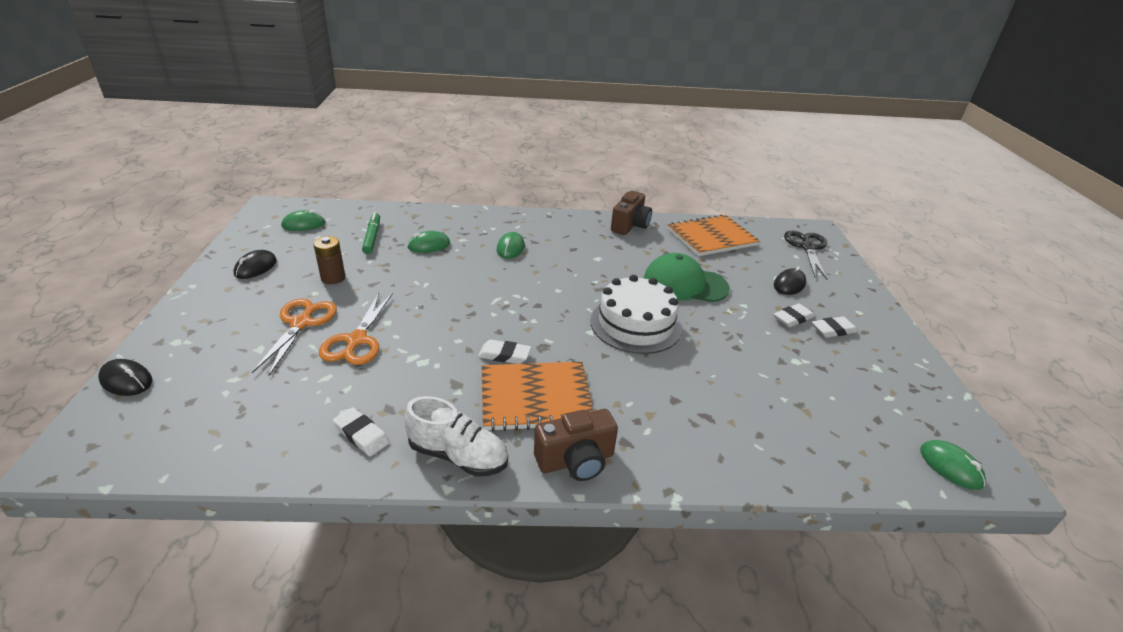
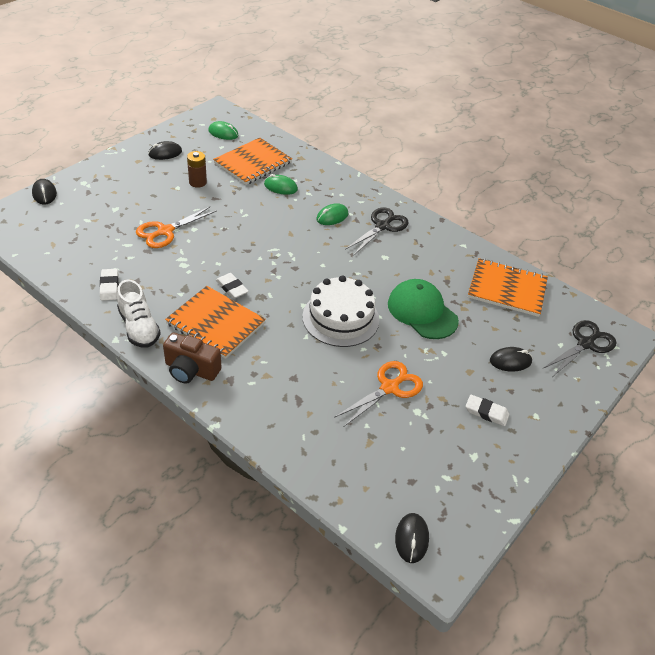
camera: 40 degrees right, 10 degrees up
(301, 323) = (150, 204): orange scissors -> orange scissors (389, 388)
(372, 237) = (253, 163): green marker -> orange notebook
(562, 236) = (382, 226): none -> black scissors
(630, 225) = (451, 244): brown camera -> none
(793, 318) = (467, 385): white eraser -> none
(950, 467) = (411, 539): green mouse -> black mouse

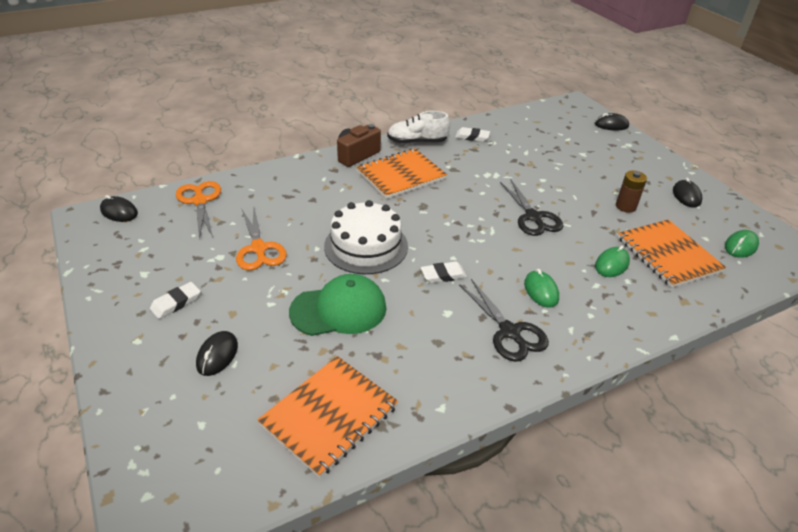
camera: 115 degrees right, 5 degrees down
(165, 231) = (540, 173): orange scissors -> orange scissors (200, 201)
(232, 288) = (443, 192): white eraser -> white eraser (443, 275)
(585, 344) = (179, 456): black scissors -> black scissors (533, 217)

